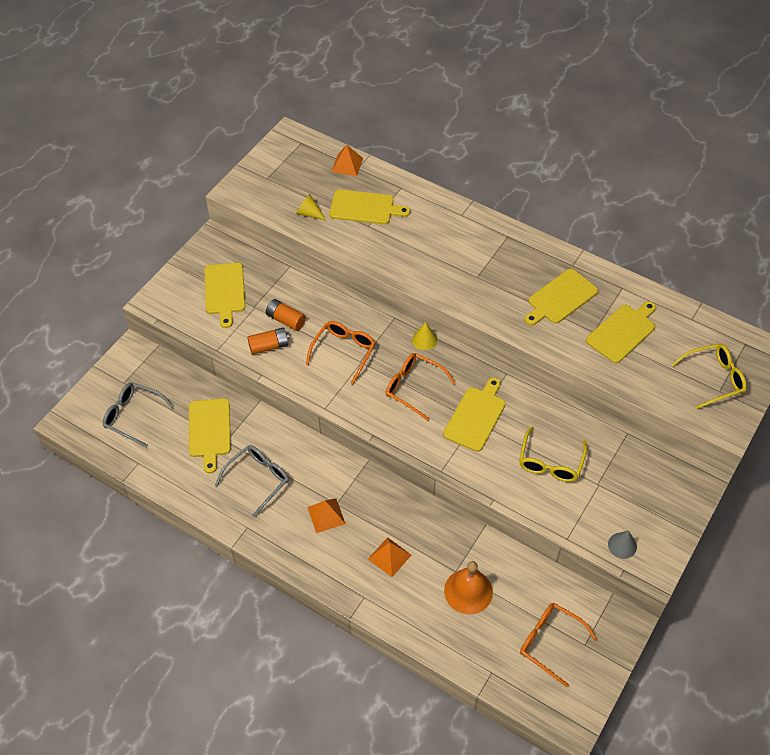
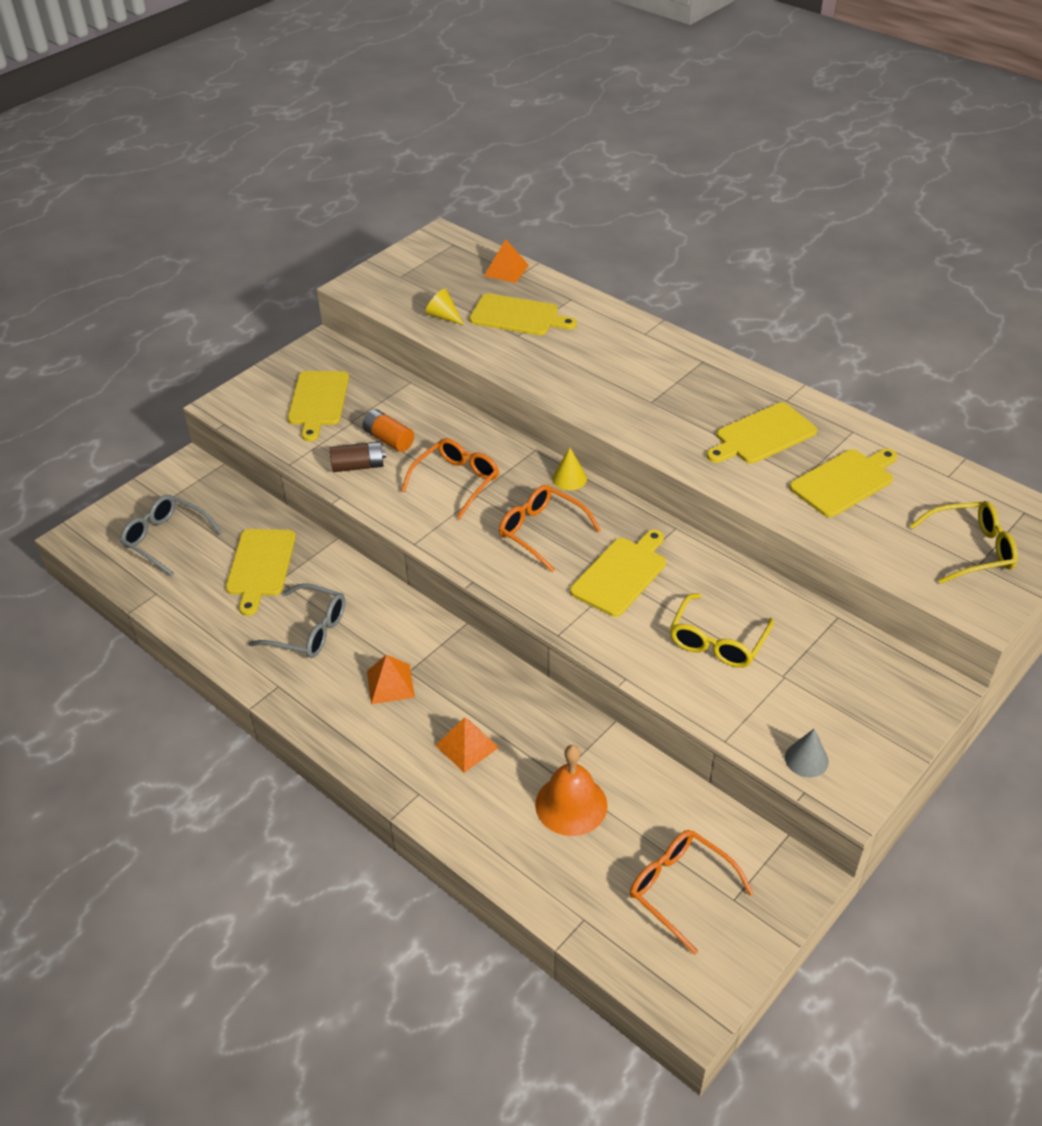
camera: 10 degrees right, 10 degrees down
(257, 480) = (308, 630): grey glasses -> grey glasses turned 60 degrees clockwise
(269, 346) = (358, 466): orange battery -> brown battery

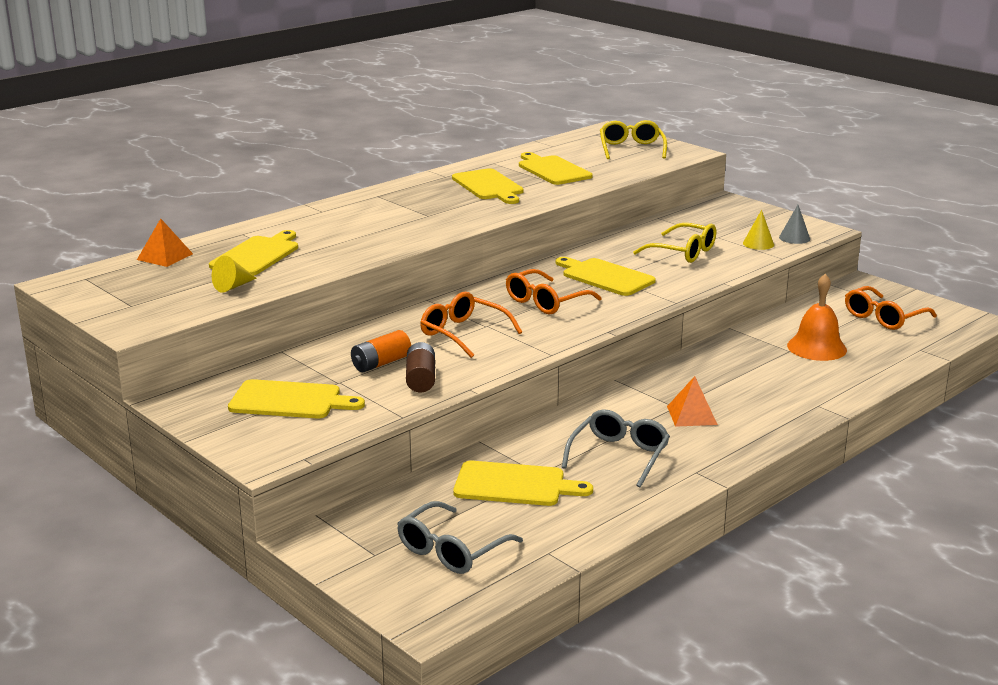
camera: 85 degrees left, 20 degrees down
(466, 746) = (763, 384): orange pyramid -> none
(569, 478) = (474, 288): yellow cone -> yellow cone (758, 244)

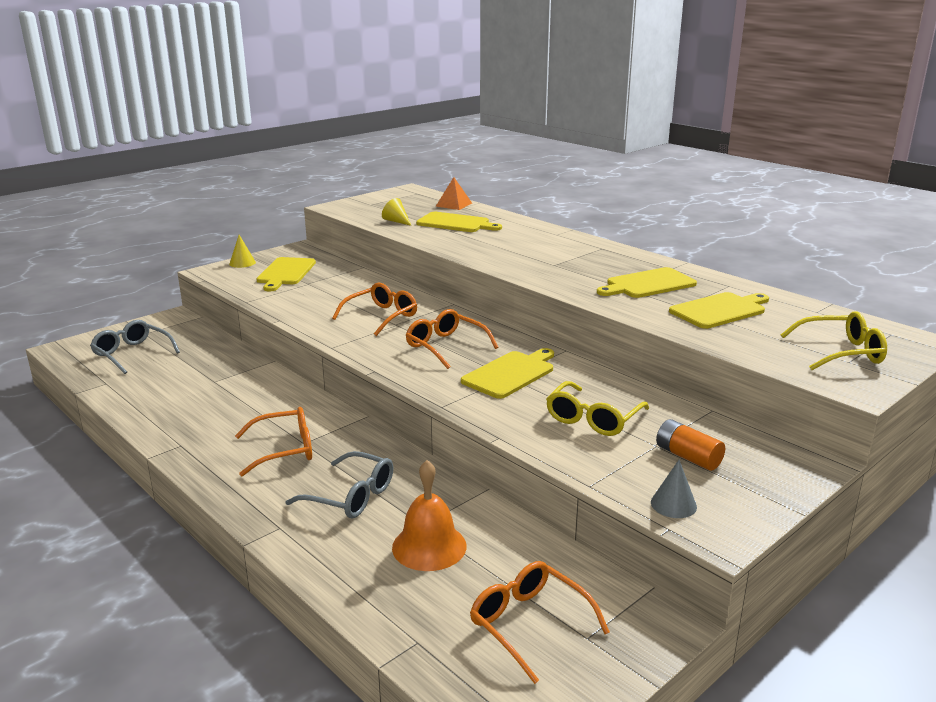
camera: 90 degrees right, 0 degrees up
(381, 363) = (334, 293): orange battery -> orange battery (688, 457)
(421, 379) = (302, 305): brown battery -> none
(514, 485) = (202, 372): yellow cutting board -> none
(618, 456) = (224, 412): grey glasses -> grey glasses (350, 496)
(691, 415) = (283, 450): orange pyramid -> orange glasses
(758, 244) = (639, 472): yellow cone -> yellow cone (242, 263)

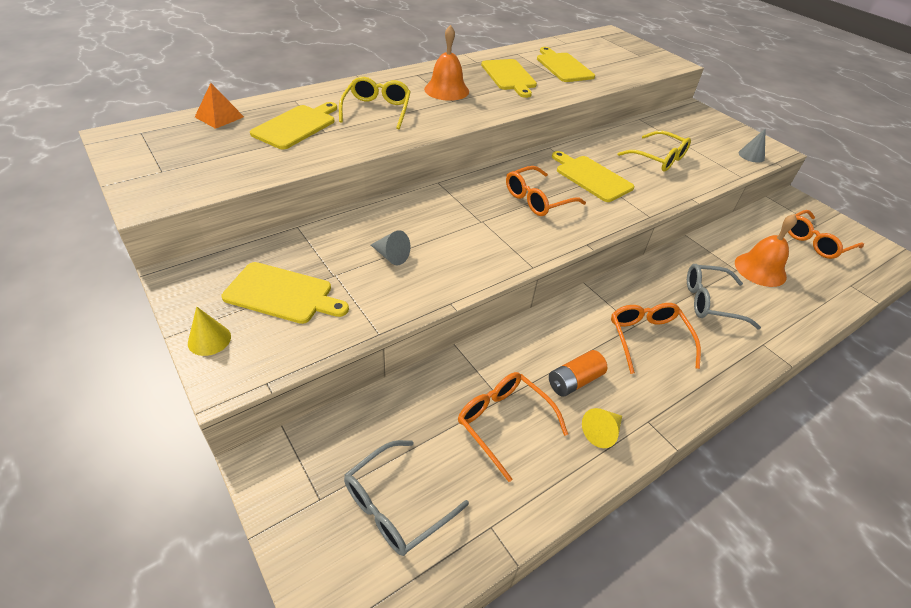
camera: 85 degrees left, 20 degrees up
(334, 297) = (391, 256): none -> grey cone
(350, 496) = (711, 302): grey glasses -> grey glasses turned 120 degrees counterclockwise
(381, 317) = (460, 228): orange glasses -> orange glasses (504, 423)
(396, 221) = (260, 160): yellow cone -> yellow cone (602, 432)
(577, 261) = (446, 90): none -> orange bell
(688, 457) = (698, 139): orange battery -> orange battery (574, 381)
(840, 352) = (628, 54): yellow glasses -> yellow glasses (376, 110)

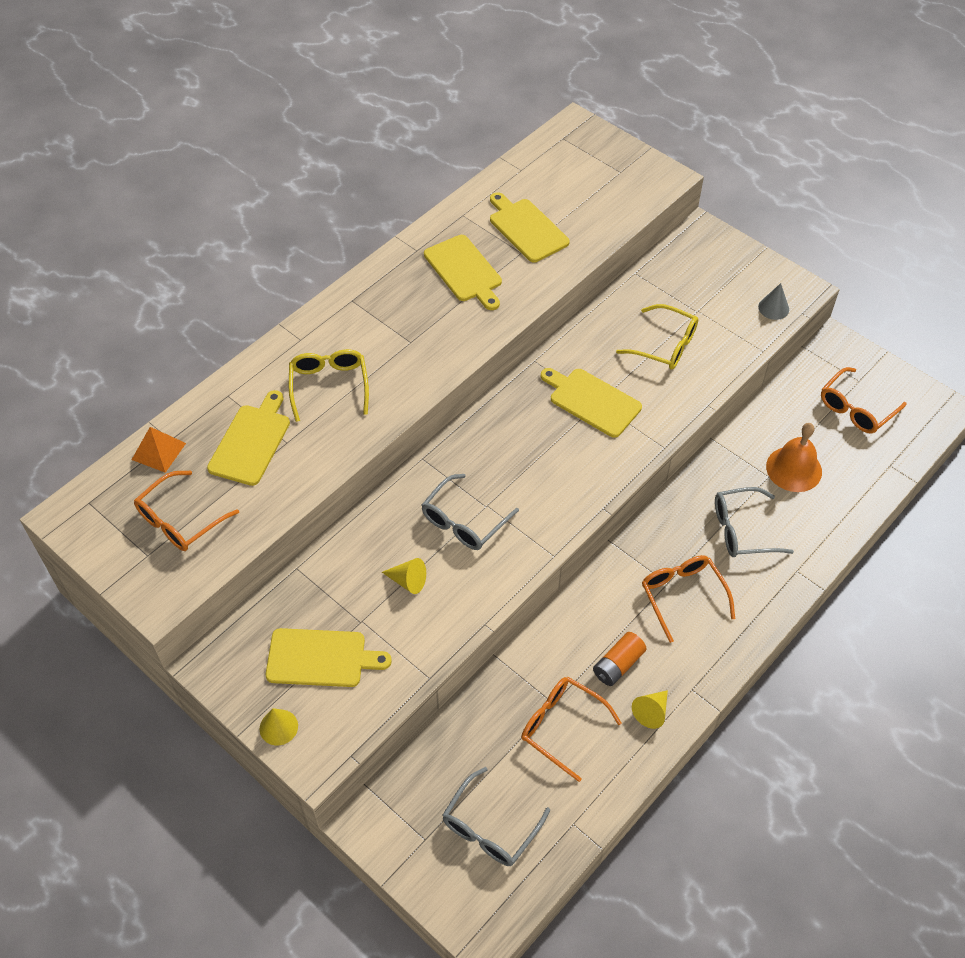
camera: 10 degrees left, 10 degrees up
(391, 256) = (408, 581): grey cone -> yellow cone
(446, 90) = (397, 322): orange bell -> none
(459, 227) = (464, 521): none -> grey glasses
(538, 199) = (539, 455): orange glasses -> orange glasses (181, 520)

